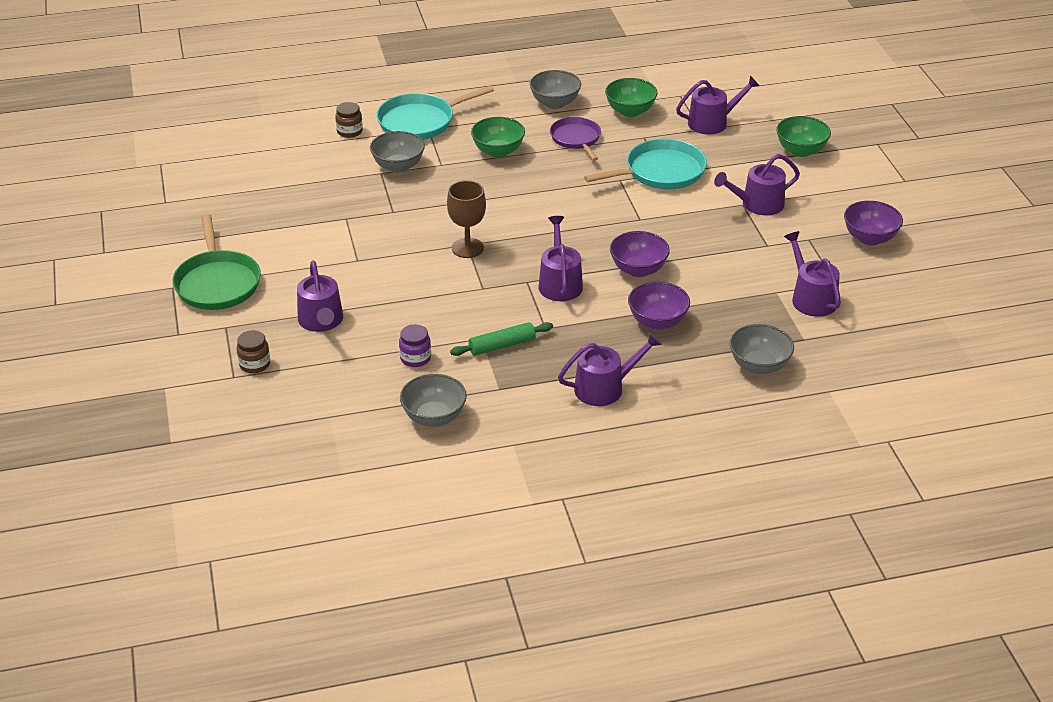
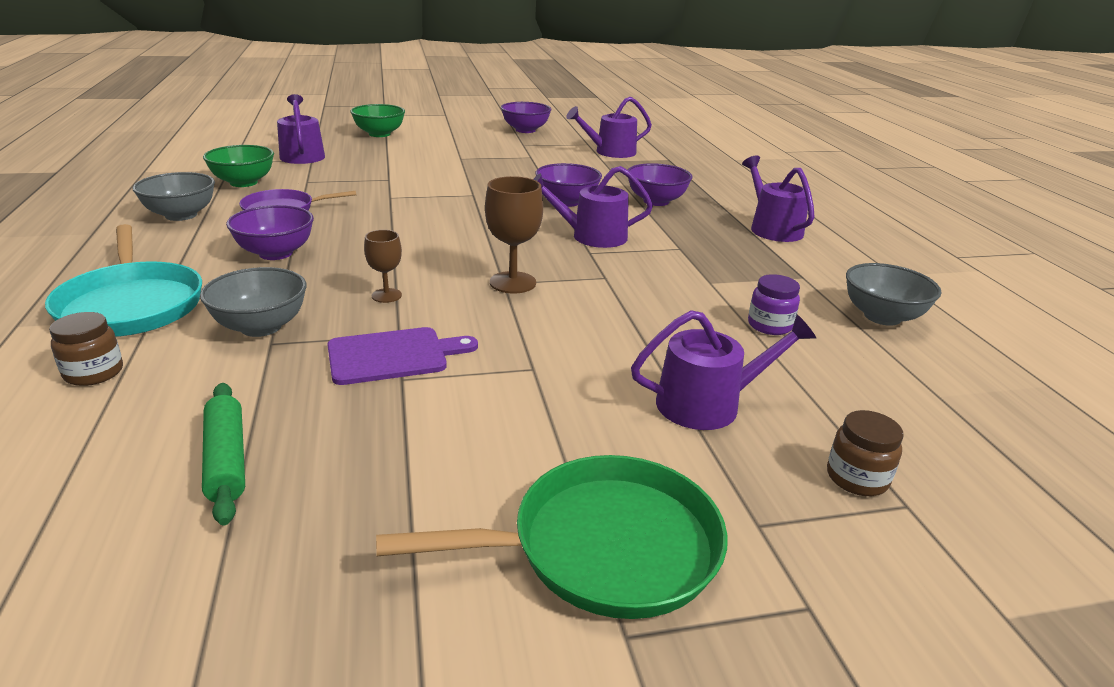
camera: 90 degrees left, 10 degrees down
(369, 213) = (393, 355): none -> purple cutting board
(442, 201) = (386, 295): none -> brown goblet
(498, 151) = (276, 253): green bowl -> purple bowl
(502, 345) = (721, 272): green rolling pin -> green rolling pin (226, 460)
(661, 172) = (384, 180): turquoise pan -> none
(758, 204) = (463, 154): purple watering can -> none
(759, 366) = (711, 174): grey bowl -> none

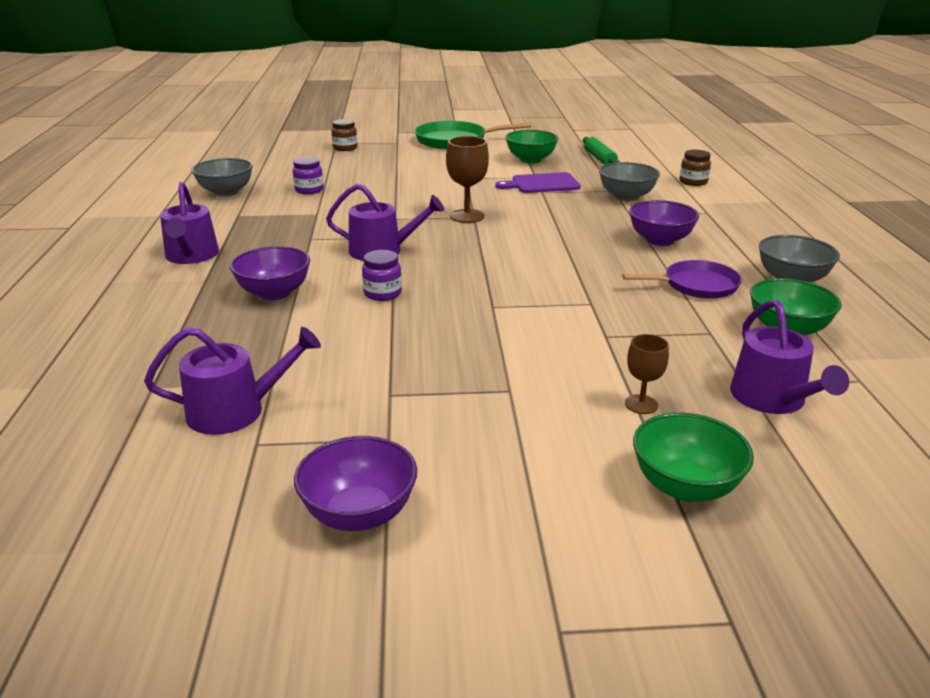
camera: 170 degrees left, 0 degrees up
(131, 305) = (720, 209): turquoise pan -> none
(386, 295) = (557, 210): brown goblet -> brown goblet (641, 404)
(399, 443) = (530, 160): none -> green bowl
(567, 202) = (382, 293): purple bowl -> purple jar
(707, 404) = (384, 165): purple watering can -> none

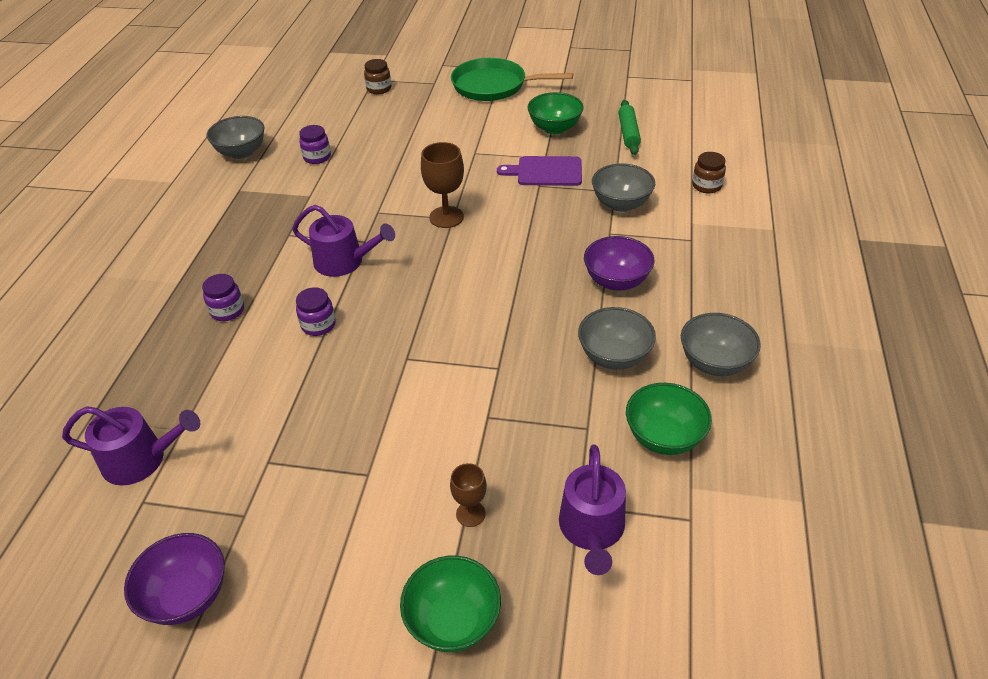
camera: 15 degrees right, 15 degrees up
(191, 256) = (178, 247): purple watering can -> none
(274, 293) = (227, 311): purple bowl -> purple jar
(697, 285) = (614, 356): purple pan -> grey bowl

